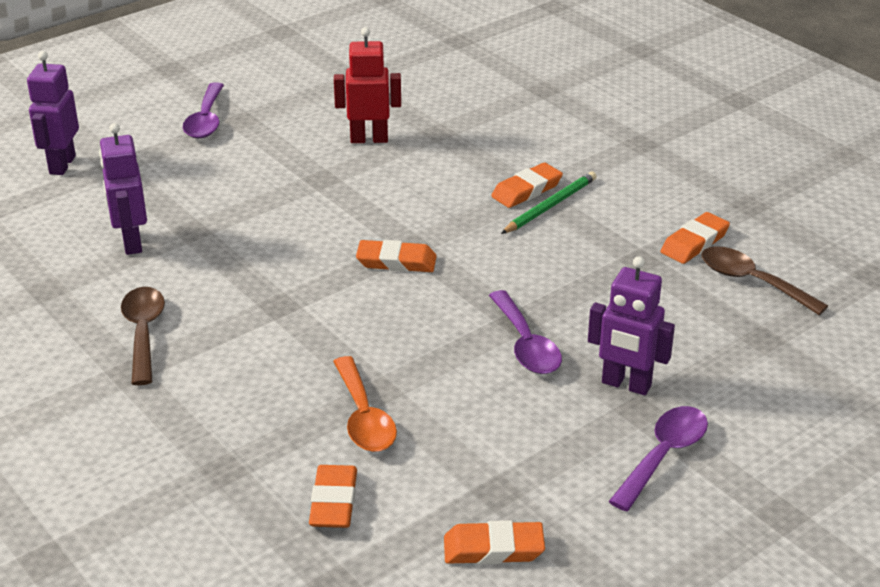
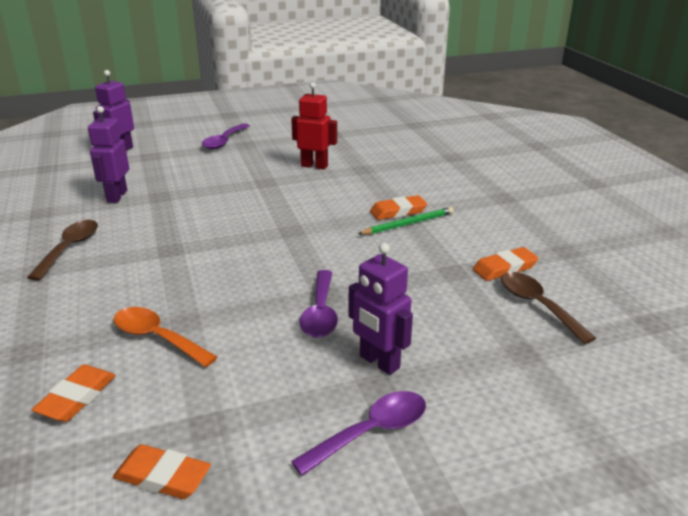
camera: 20 degrees right, 5 degrees down
(364, 417) = (157, 338): orange spoon -> orange spoon turned 120 degrees clockwise
(396, 261) = (271, 238): orange eraser -> none

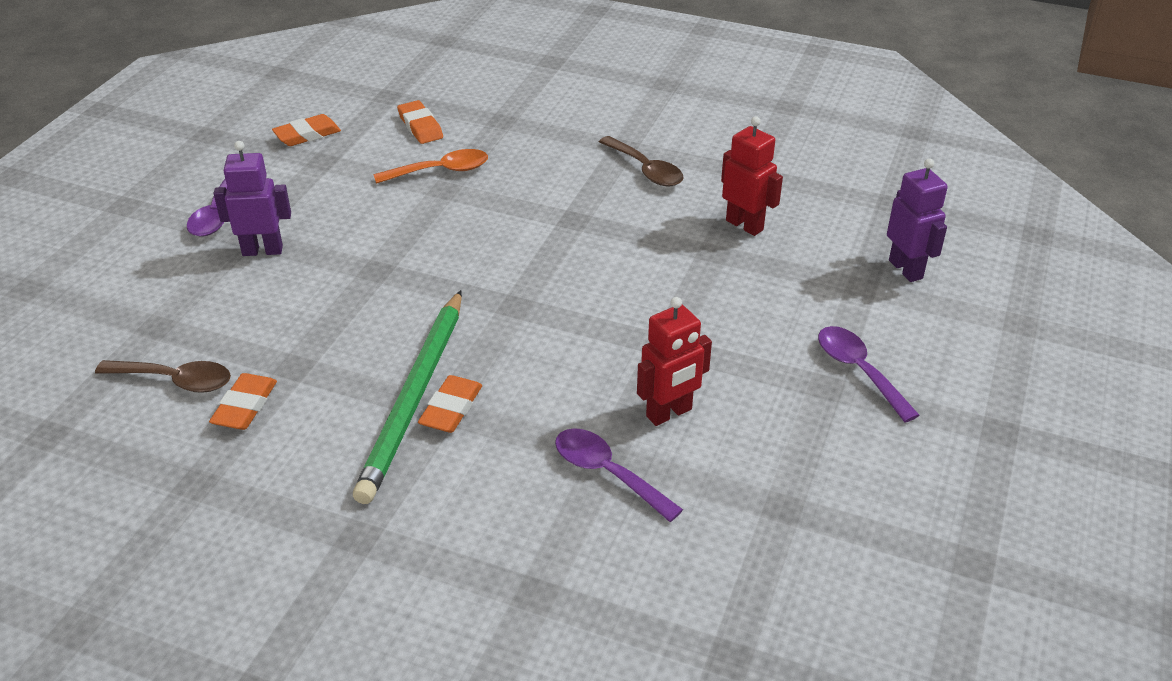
camera: 130 degrees right, 10 degrees up
(116, 196) = (744, 225): purple robot -> red robot
(320, 313) = (357, 254): purple spoon -> purple spoon (607, 473)
(408, 224) = (414, 397): green pencil -> green pencil, size x1.88

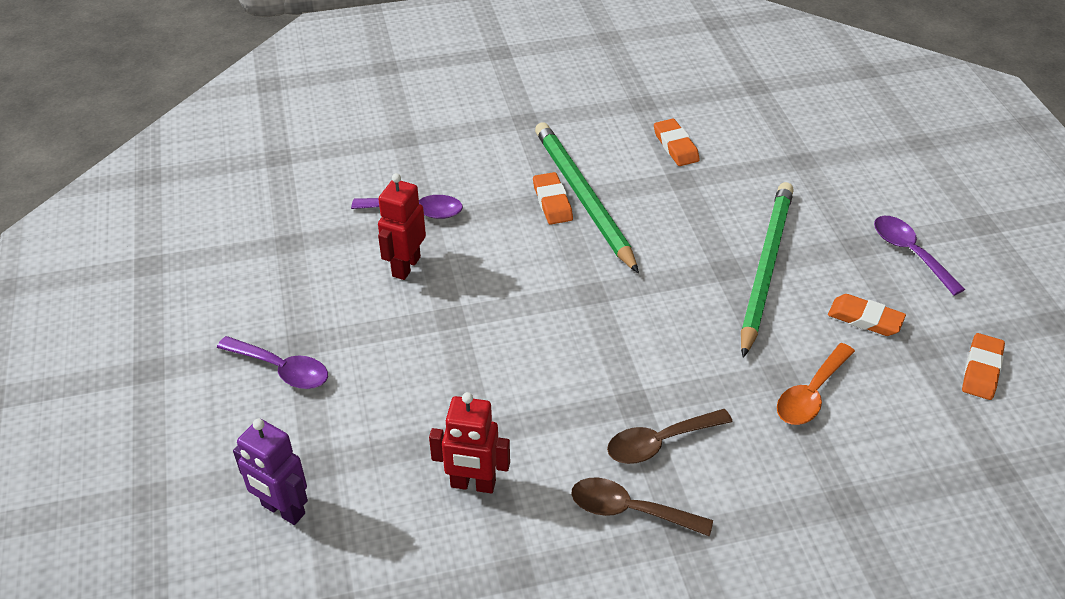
camera: 145 degrees right, 5 degrees up
(175, 380) = (736, 139): brown spoon -> brown spoon (659, 442)
(262, 250) = (827, 241): purple robot -> none
(344, 256) = (765, 267): none -> green pencil
(420, 126) = (906, 442): orange eraser -> orange eraser (865, 319)

